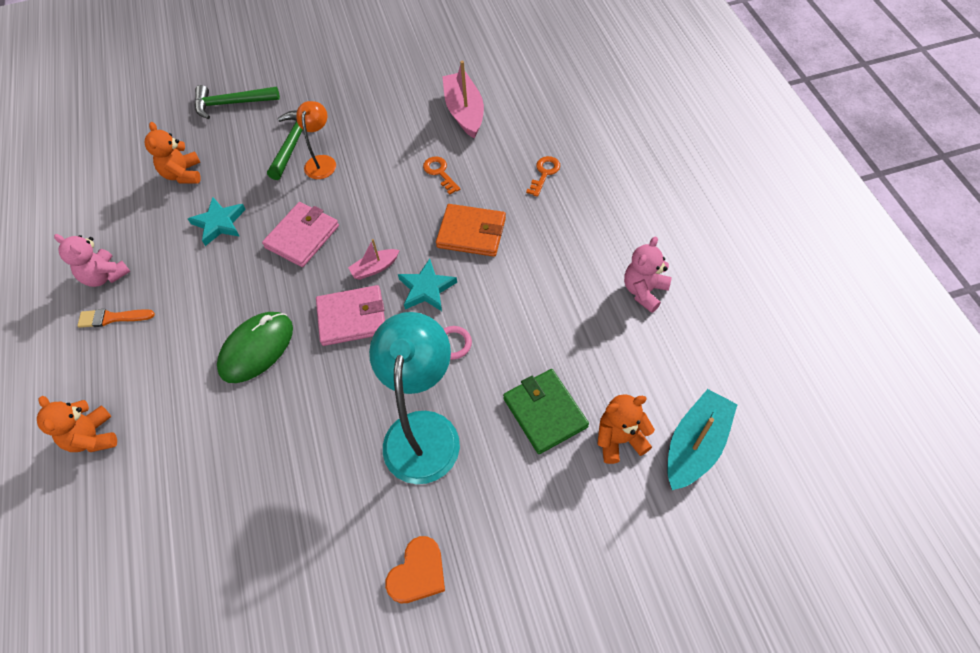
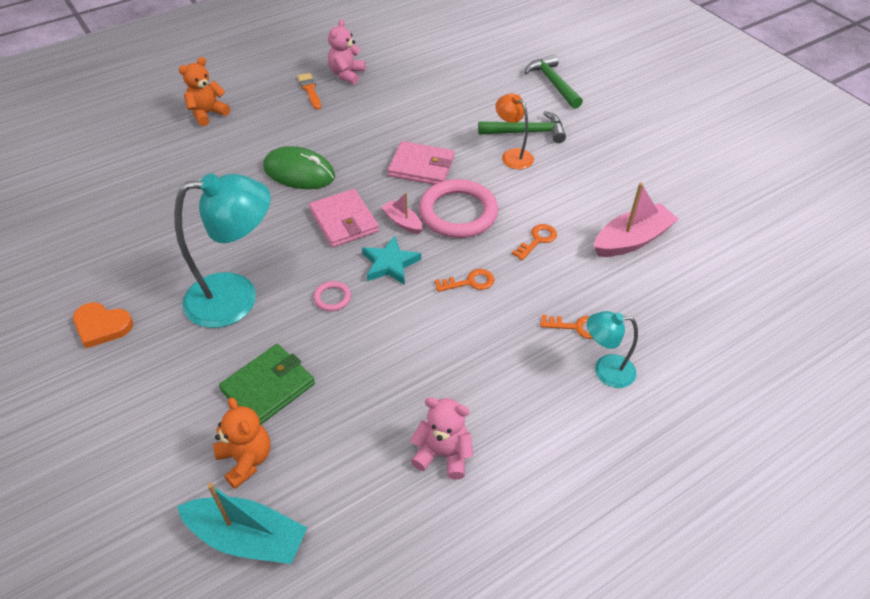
camera: 70 degrees right, 10 degrees down
(183, 174) = (461, 81): orange teddy bear -> none
(219, 223) = (418, 115): turquoise star -> none
(322, 161) = (512, 155): orange lamp -> orange lamp turned 120 degrees counterclockwise
(381, 221) = (458, 213): none -> pink ring
(471, 233) = (469, 282): orange wallet -> orange key
(591, 168) = (605, 370): none -> turquoise lamp

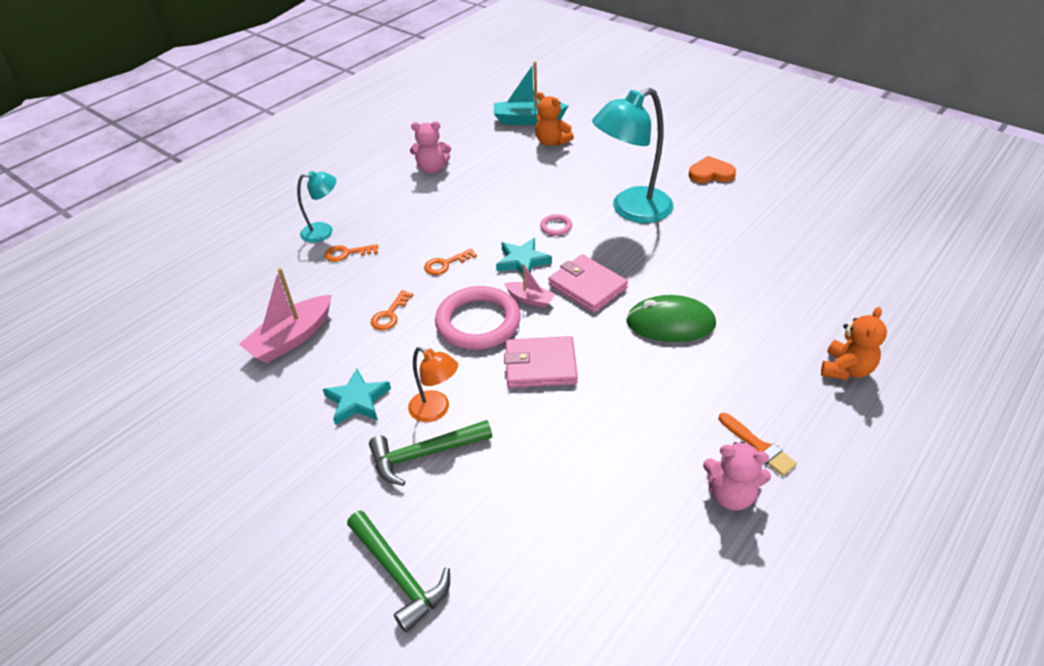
camera: 165 degrees right, 5 degrees down
(268, 387) = (564, 171): green wallet -> none
(347, 74) = (731, 494): pink teddy bear -> pink teddy bear turned 105 degrees clockwise
(572, 175) = (357, 400): none -> turquoise star

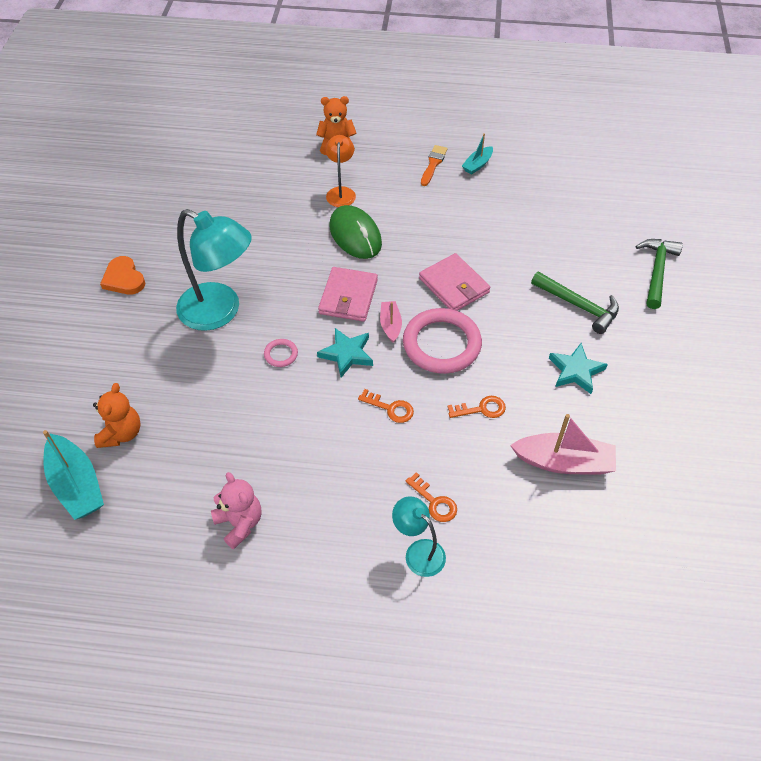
camera: 125 degrees left, 10 degrees up
(436, 410) = (542, 320): orange lamp -> orange lamp (341, 192)
(731, 494) = (477, 165): pink teddy bear -> turquoise boat

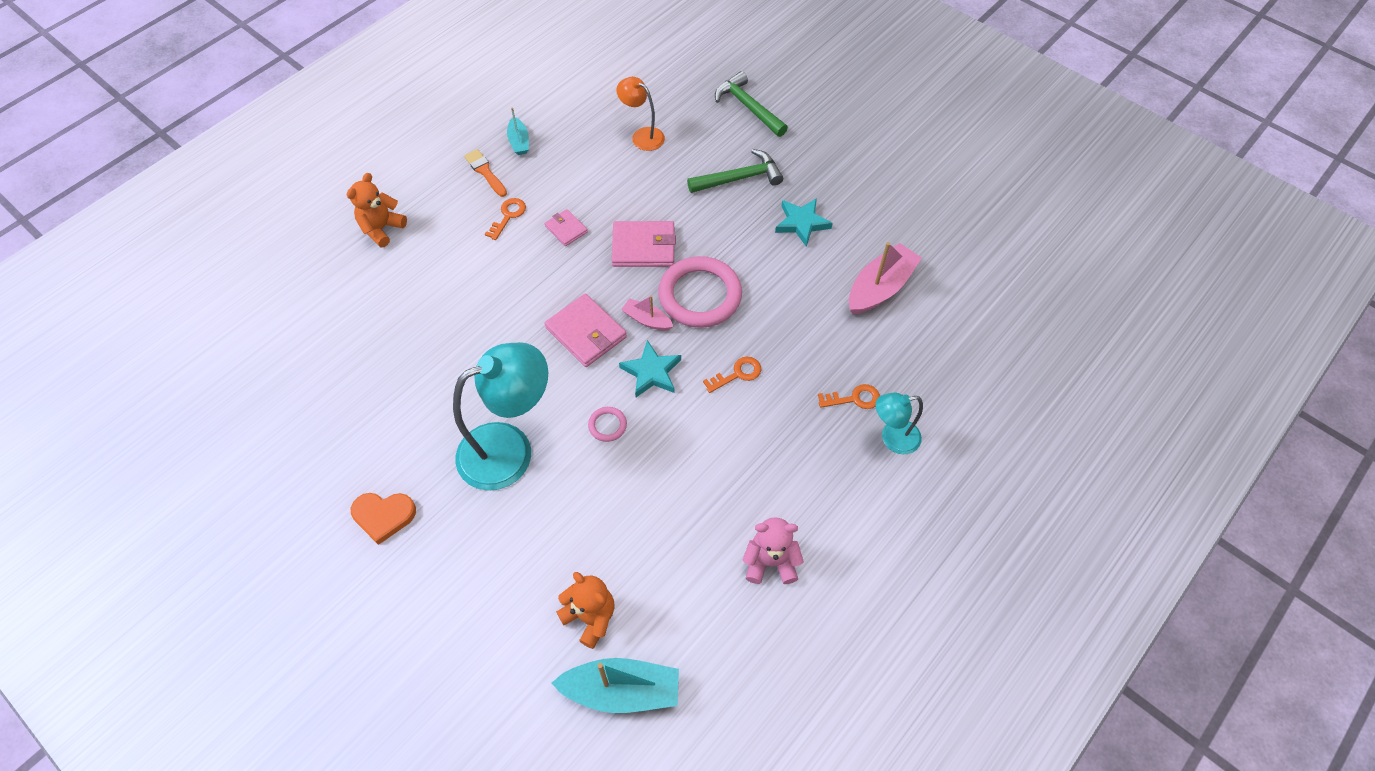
camera: 55 degrees left, 5 degrees up
(341, 192) = (449, 262): orange lamp -> orange lamp (642, 136)
(355, 235) = (515, 283): green mouse -> none
(427, 234) = (566, 229): none -> pink wallet
(481, 409) = (789, 309): orange key -> orange key (508, 216)

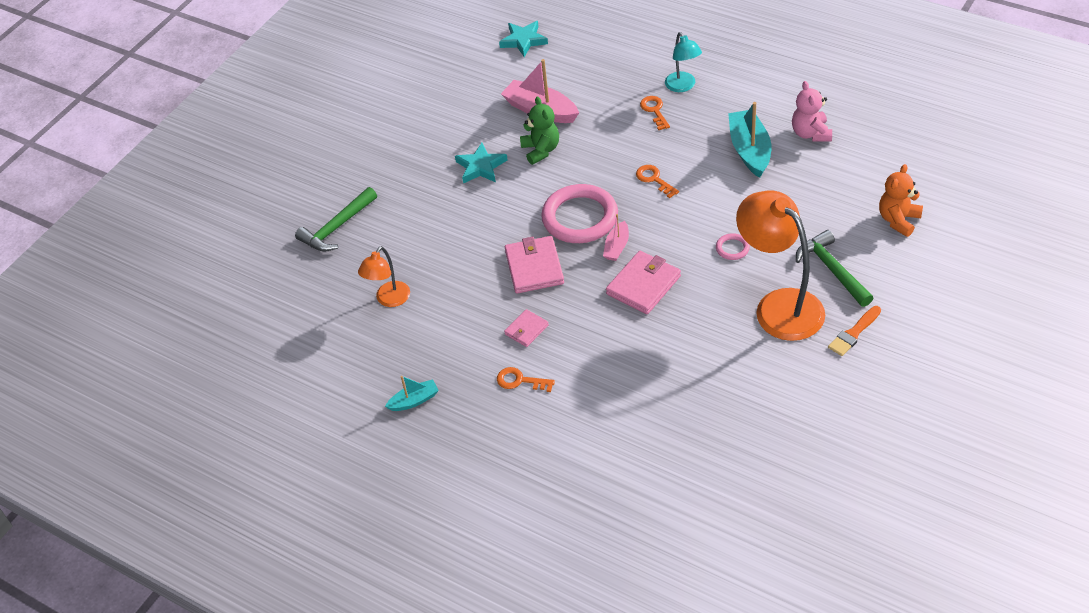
camera: 95 degrees left, 10 degrees down
(382, 229) = (563, 486): orange teddy bear -> none
(383, 516) = (876, 372): orange heart -> none
(485, 172) = (463, 418): orange brush -> orange brush (853, 333)
(510, 449) = (779, 306): turquoise lamp -> orange lamp
(621, 690) = (942, 191): turquoise boat -> turquoise boat (749, 150)
(651, 372) = (670, 232): turquoise star -> turquoise star (523, 41)
(739, 178) = (434, 217): green hammer -> green hammer (832, 270)
(813, 278) = (541, 150): none -> green teddy bear

